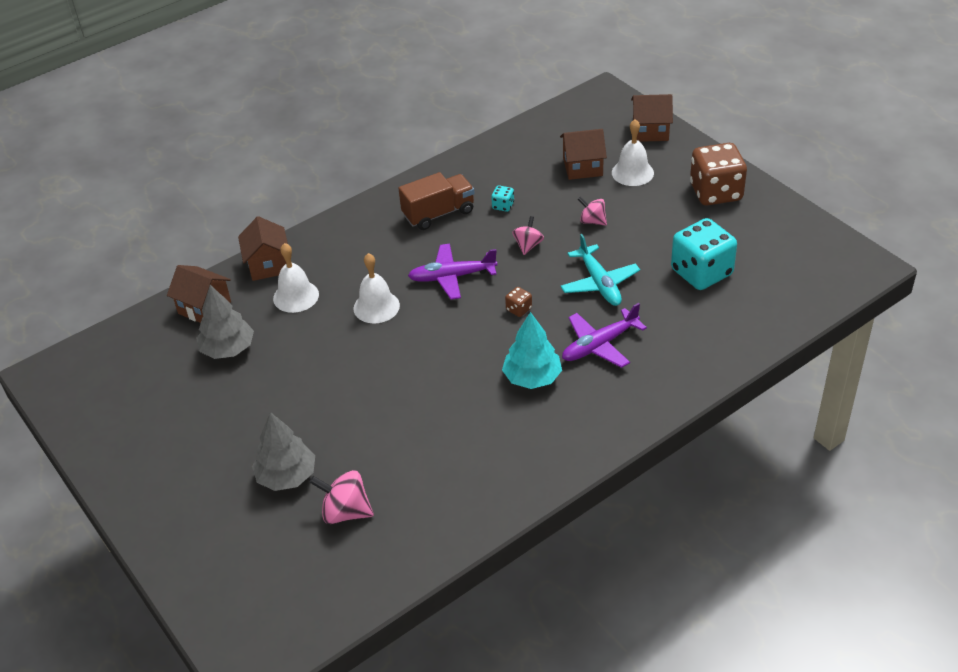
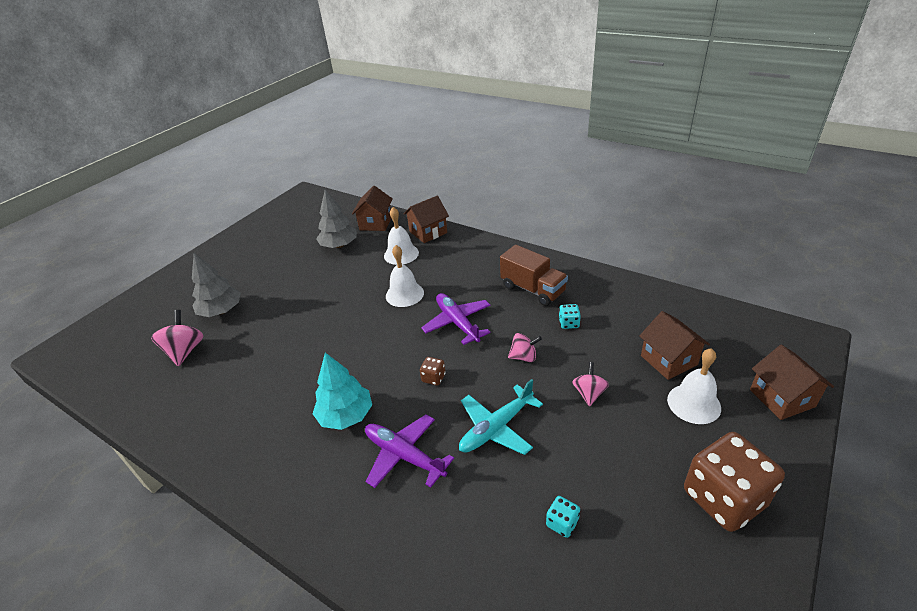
camera: 70 degrees right, 5 degrees down
(701, 272) = (562, 523): turquoise dice -> turquoise dice, size x0.42

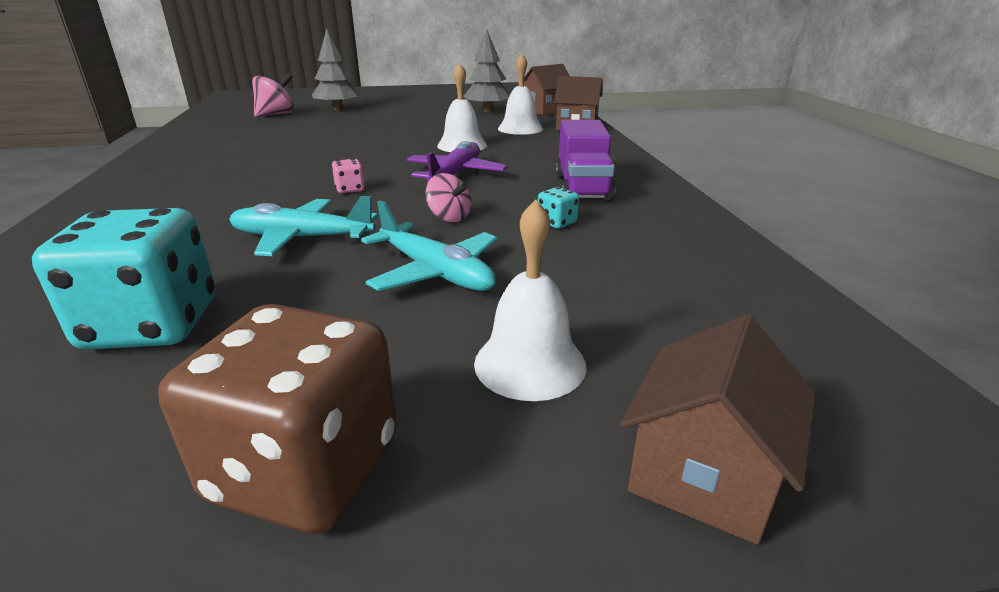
camera: 45 degrees right, 10 degrees down
(346, 416) = (251, 175): turquoise tree -> none
(404, 455) = (214, 210): purple plane -> none
(433, 378) = (350, 189): brown dice -> pink dice
(533, 289) = (582, 188): brown truck -> purple truck
(562, 523) = (152, 324): turquoise dice -> turquoise dice, size x2.40
(589, 393) = (435, 272): pink spinning top -> turquoise plane
(669, 360) = (603, 311): brown house -> none

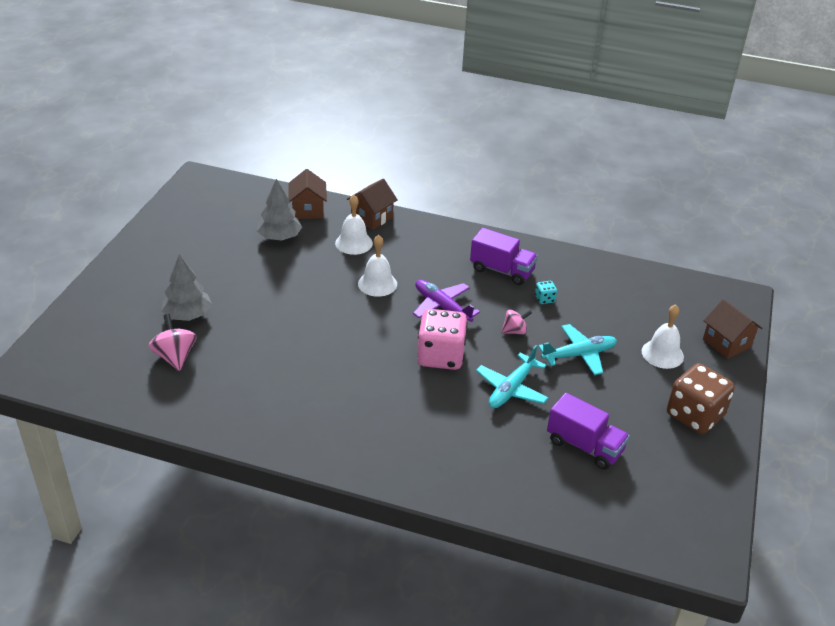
camera: 65 degrees left, 10 degrees up
(152, 324) = (584, 446): turquoise dice -> purple truck
(350, 189) = (440, 356): pink dice -> pink dice, size x2.40

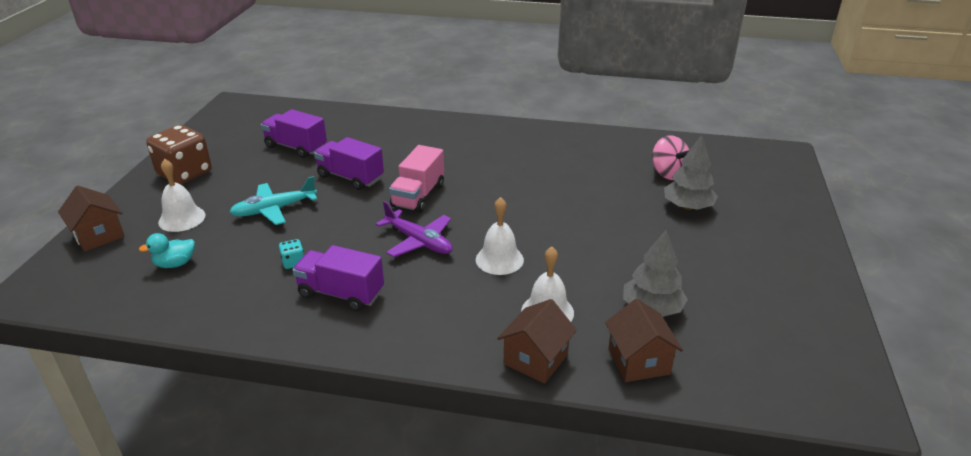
camera: 175 degrees right, 5 degrees down
(440, 356) = (418, 196): pink dice -> pink truck
(511, 389) = (350, 177): turquoise plane -> purple truck
(514, 331) = (338, 225): pink spinning top -> none
(641, 308) = (175, 264): none -> turquoise duck

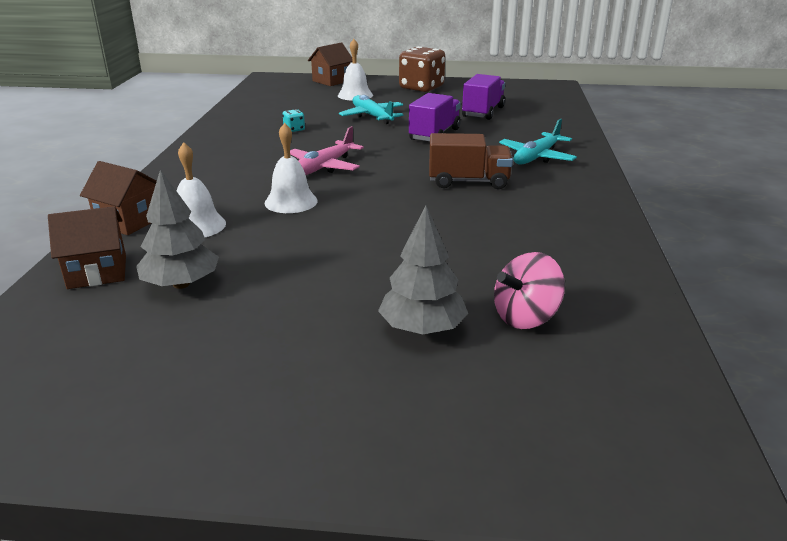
camera: 85 degrees right, 5 degrees down
(175, 264) = (296, 101): turquoise duck -> none
(341, 293) = (249, 147): purple truck -> none
(418, 196) = (408, 162): pink truck -> none
(418, 241) = (324, 167): purple plane -> pink plane
(425, 138) = (536, 157): none -> turquoise plane
(470, 172) = (468, 182): none -> brown truck

